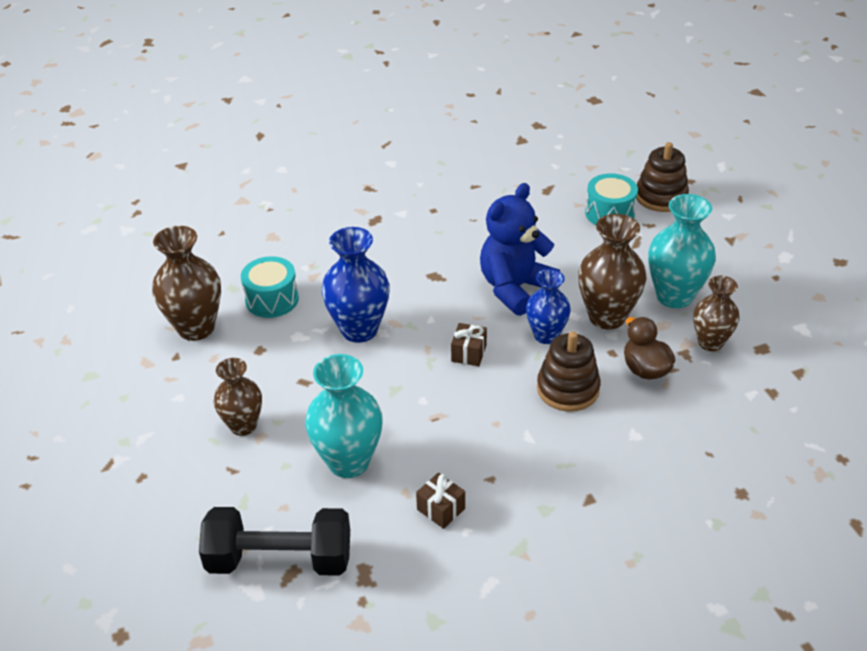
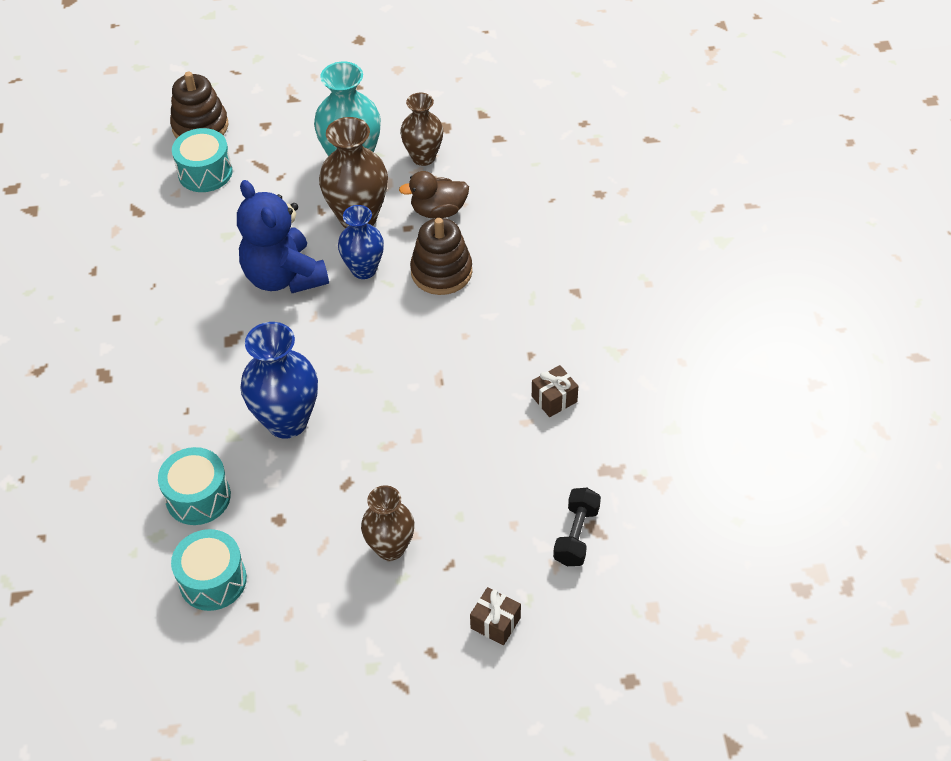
camera: 75 degrees left, 10 degrees up
(196, 328) = (213, 580): brown vase -> turquoise drum
(280, 559) = (576, 535): black dumbbell -> black dumbbell, size x0.55
(348, 462) = (473, 461): turquoise vase -> none
(468, 353) = (363, 335): brown gift -> brown gift (495, 623)

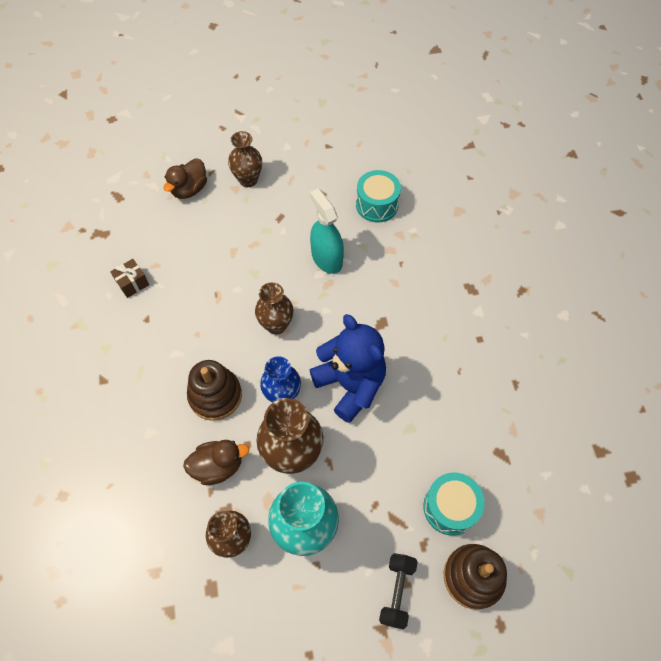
camera: 175 degrees right, 10 degrees up
(213, 580) = (355, 158): turquoise drum -> none
(287, 421) = (326, 258): blue vase -> turquoise spray bottle
(364, 341) = (276, 325): none -> brown vase
(483, 535) = (189, 189): none -> brown duck
(495, 623) = (184, 143): brown gift -> none
(576, 535) = (130, 192): black dumbbell -> black dumbbell (397, 592)

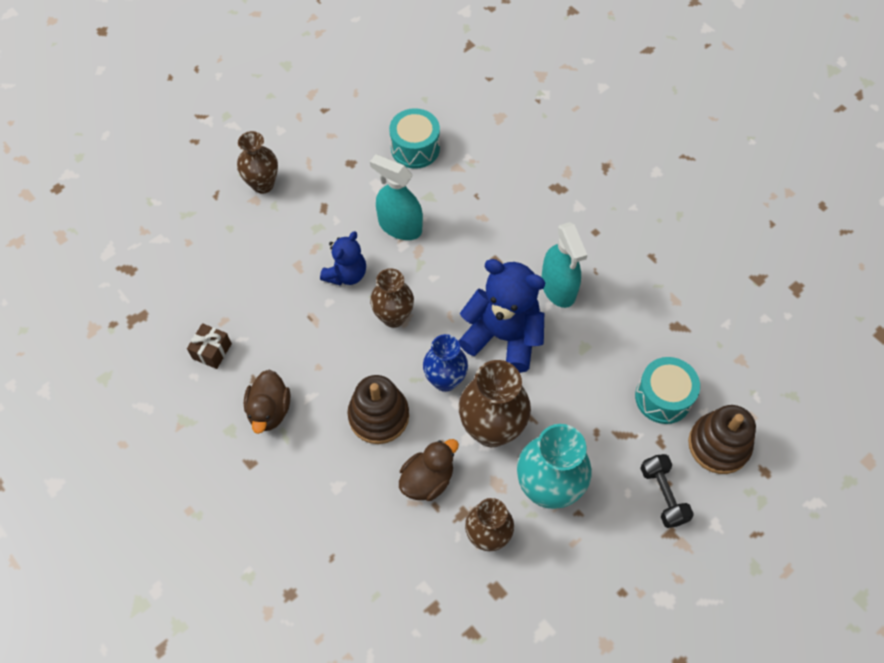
camera: 30 degrees left, 0 degrees up
(189, 189) = (204, 224): brown duck -> brown duck (269, 410)
(263, 275) = (346, 274): none -> blue teddy bear
(419, 369) = (558, 288): none -> turquoise spray bottle

